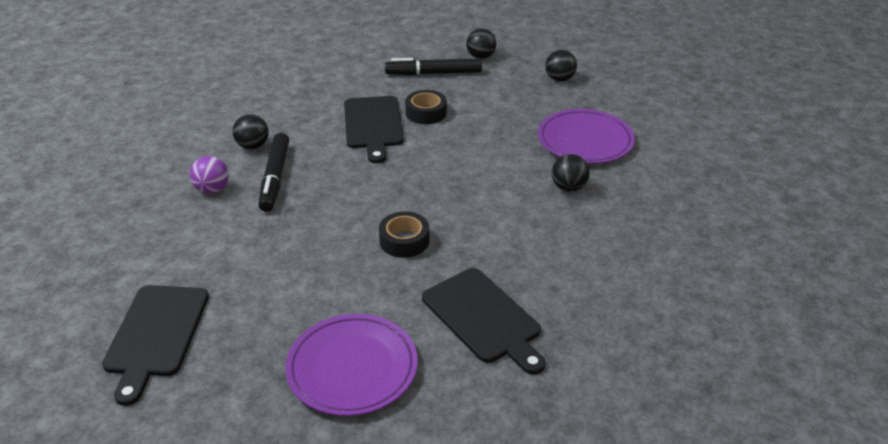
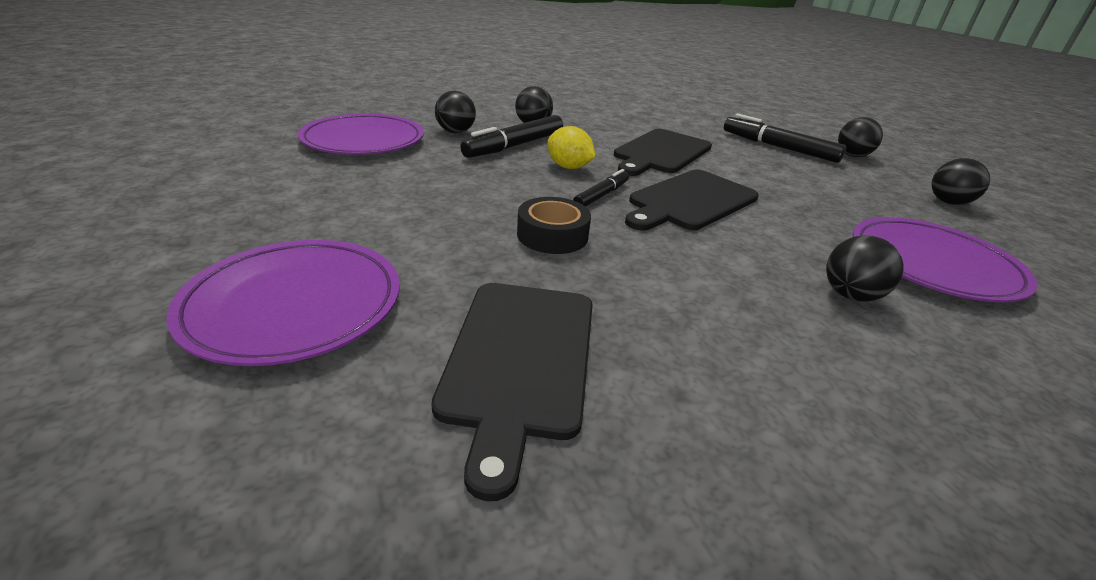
camera: 40 degrees right, 5 degrees down
(156, 334) = (233, 182): black cutting board -> black cutting board (690, 201)
(164, 241) = (363, 140): none -> purple plate
(212, 189) = (456, 132): purple ball -> black ball
(338, 178) = (568, 167): none -> yellow lemon
(389, 191) = (601, 195): none -> black marker
(426, 113) = (731, 165): black tape -> none

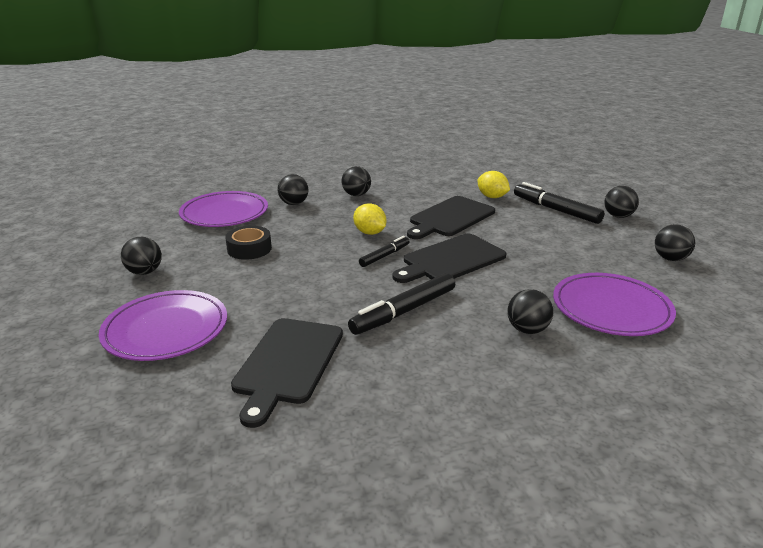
camera: 10 degrees right, 5 degrees down
(251, 214) = (145, 272): none -> black ball
(515, 146) = (335, 215): black marker -> black marker (404, 311)
(552, 235) = (336, 286): black tape -> black tape (249, 249)
(697, 132) = (492, 197): none -> yellow lemon

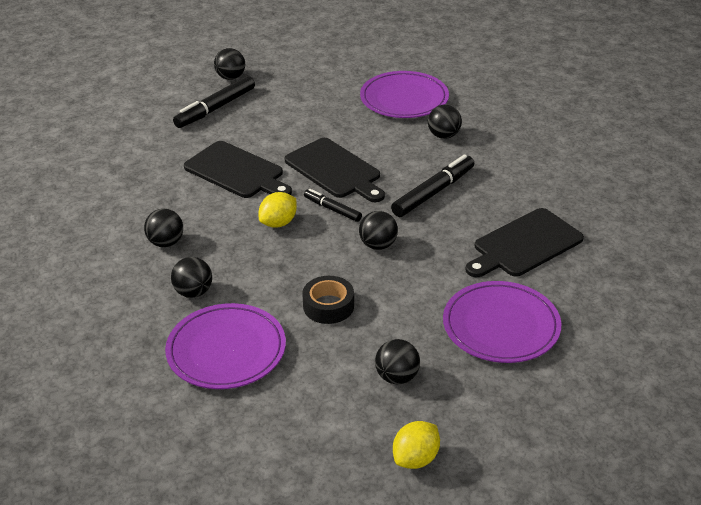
camera: 95 degrees left, 10 degrees up
(287, 363) = (524, 244): black cutting board -> black cutting board turned 135 degrees clockwise
(404, 311) = (433, 192): black marker -> black marker turned 90 degrees counterclockwise
(492, 197) = (178, 144): yellow lemon -> yellow lemon (416, 459)
(670, 259) = (317, 65): black ball -> black ball (378, 245)

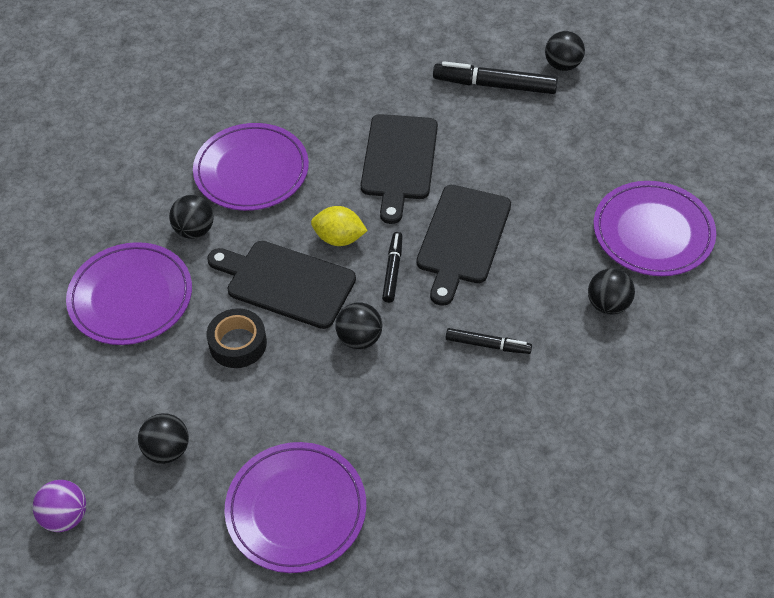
camera: 60 degrees right, 15 degrees up
(166, 243) = (251, 171): black ball -> purple plate
(416, 459) = (65, 516): yellow lemon -> purple ball
(433, 192) = (488, 345): black marker -> black marker, size x0.59
(524, 244) = (452, 475): black cutting board -> black cutting board (286, 283)

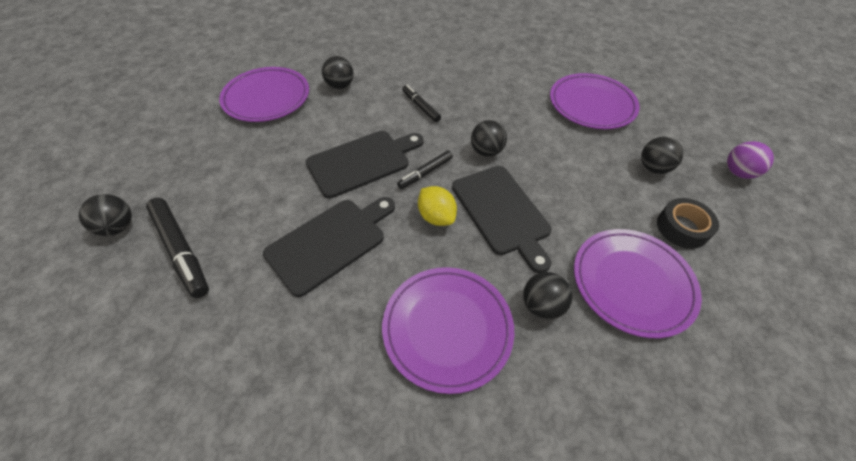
camera: 140 degrees left, 0 degrees up
(238, 343) = (567, 196): black tape -> black tape (682, 228)

